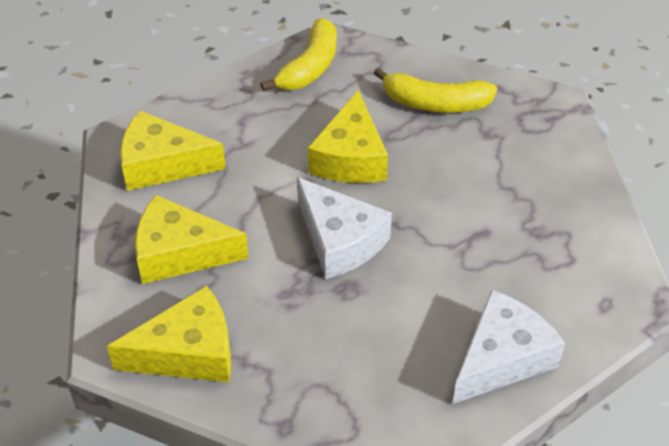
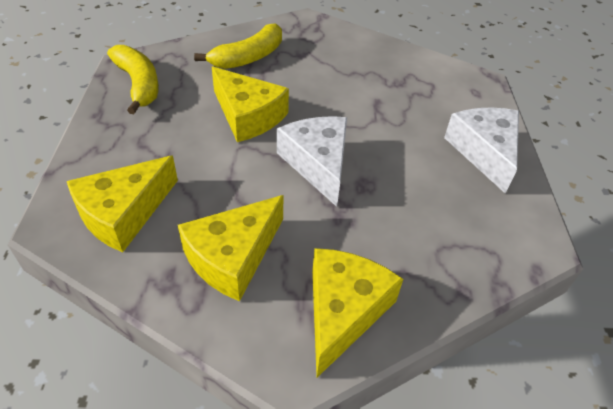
camera: 55 degrees left, 0 degrees up
(340, 241) = (318, 163): white cheese -> white cheese turned 105 degrees counterclockwise

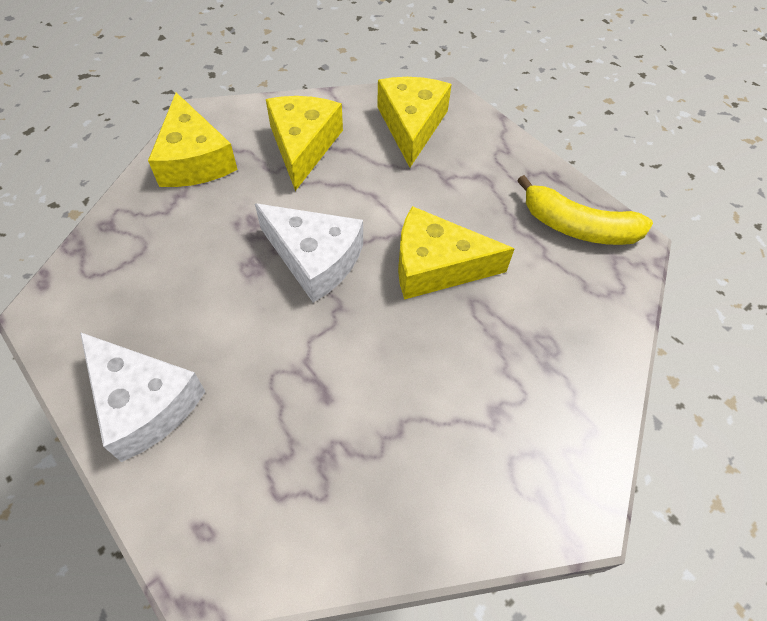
camera: 140 degrees right, 10 degrees up
(248, 57) = (542, 351): yellow banana -> none

